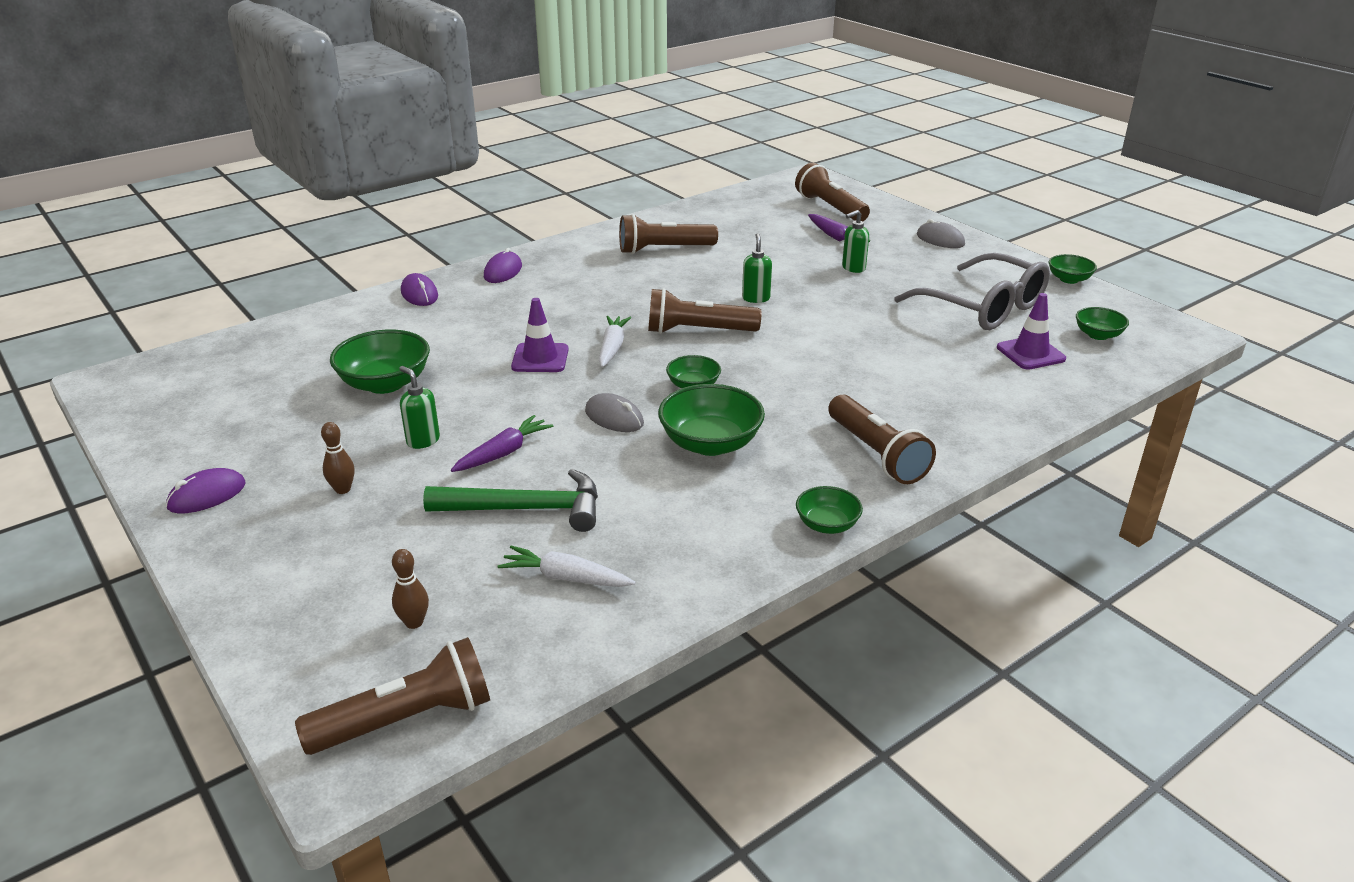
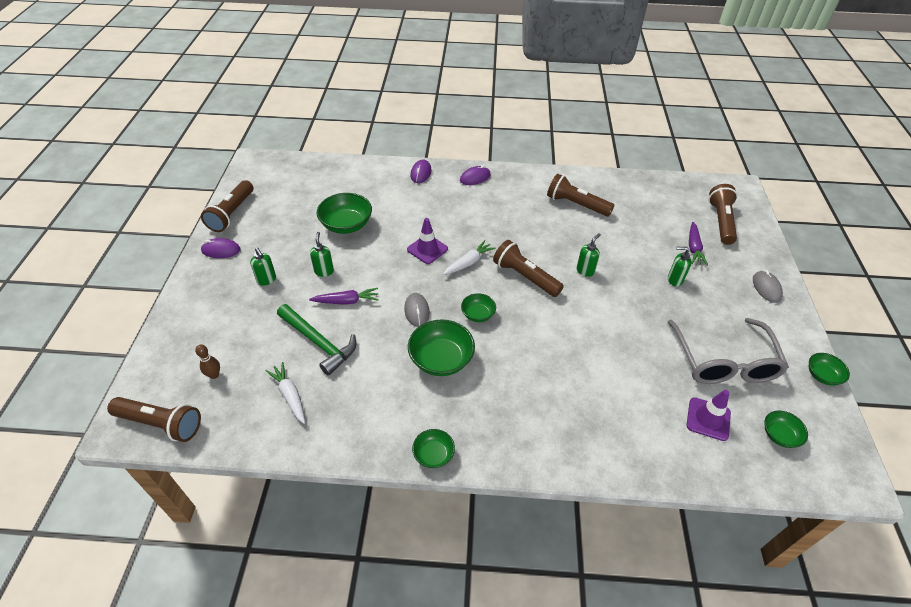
camera: 40 degrees right, 15 degrees up
(343, 489) = (267, 280): brown bowling pin -> green soap dispenser
(876, 454) = (516, 427): brown flashlight -> brown flashlight (232, 213)

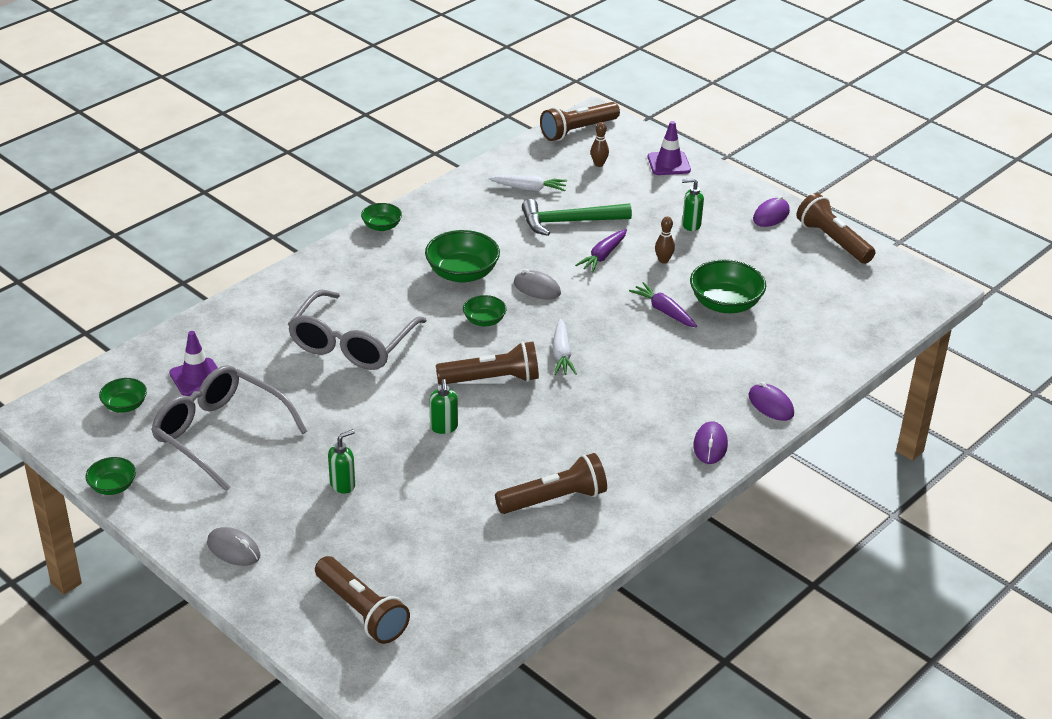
camera: 130 degrees right, 10 degrees down
(324, 271) = (663, 260): green soap dispenser -> brown bowling pin
(427, 249) = (617, 338): purple traffic cone -> purple traffic cone (668, 164)
(576, 363) = (352, 343): none -> grey glasses
(694, 248) = (359, 543): purple carrot -> purple carrot (664, 311)

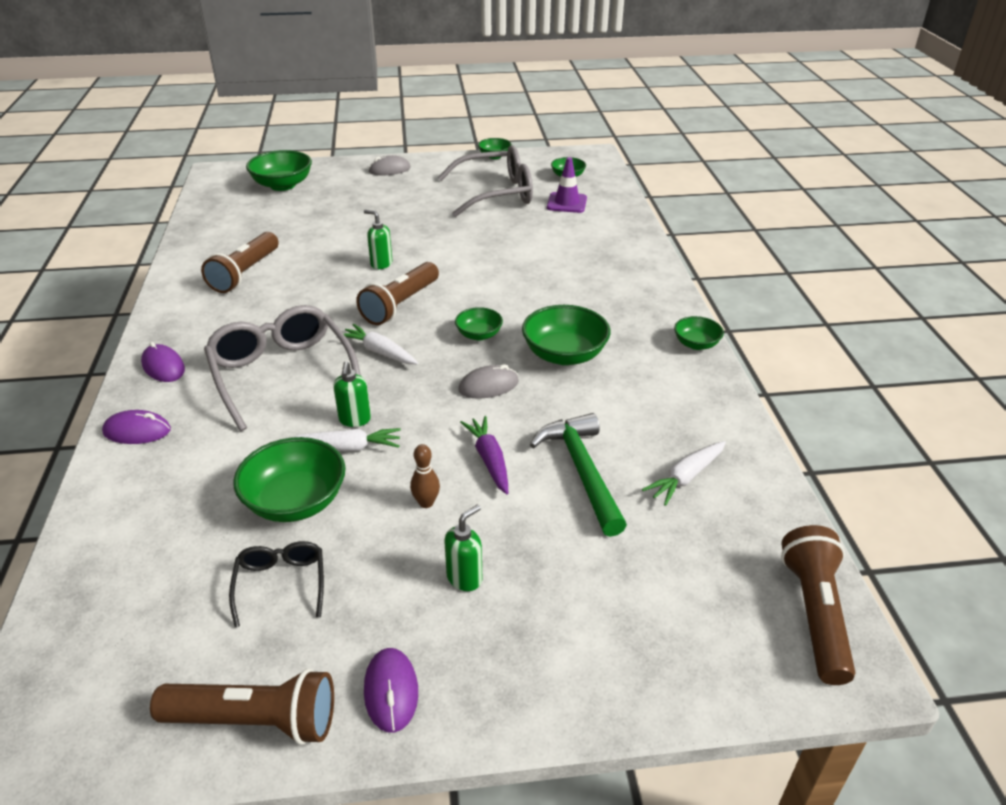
camera: 130 degrees right, 0 degrees up
(343, 485) = (387, 213): green soap dispenser -> green soap dispenser (354, 420)
(352, 343) = (530, 266): grey glasses -> grey glasses (282, 374)
(362, 611) = (282, 185): brown flashlight -> green bowl
(569, 222) = (582, 471): green hammer -> green hammer turned 45 degrees counterclockwise
(599, 164) = (696, 578): brown bowling pin -> none
(664, 311) = (348, 447): purple carrot -> white carrot
(668, 164) = (636, 664): purple traffic cone -> none
(773, 275) = (281, 584): none -> black glasses

